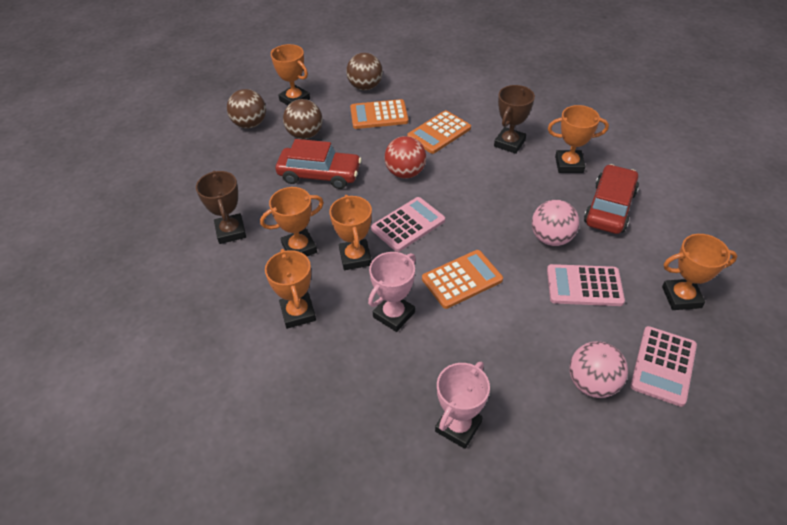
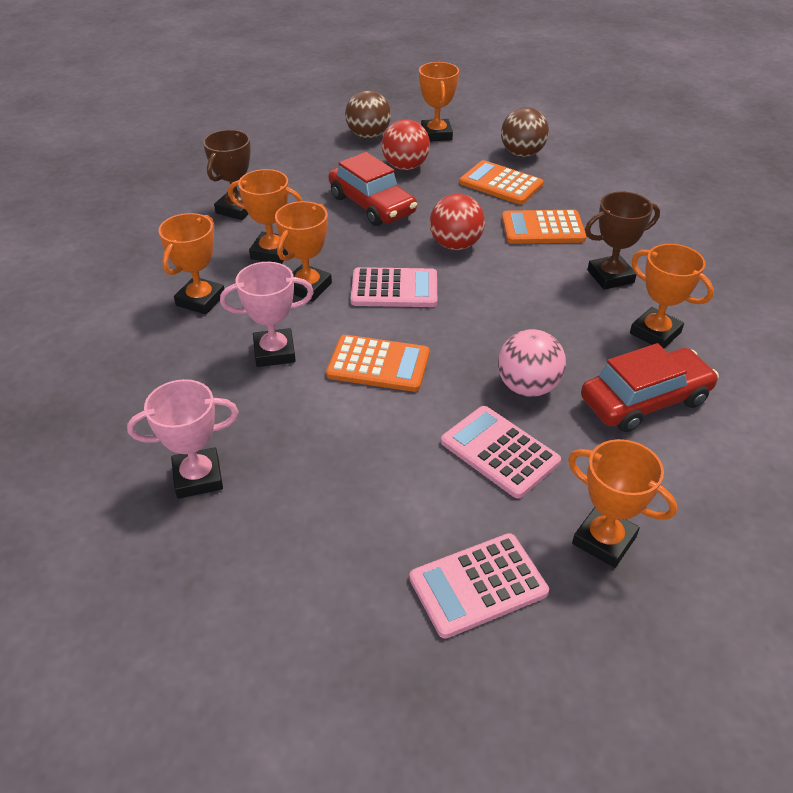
camera: 40 degrees right, 5 degrees down
(305, 135) = (405, 167): brown ball -> red ball
(592, 383) = (374, 541): pink ball -> none

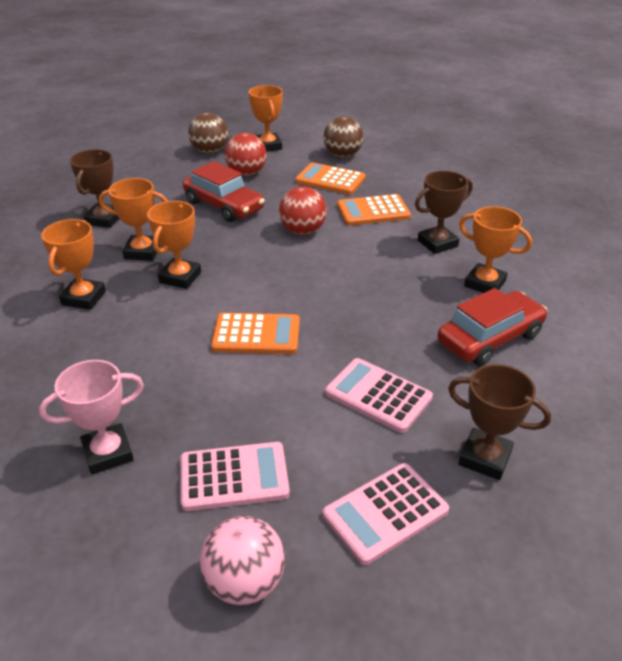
camera: 10 degrees left, 5 degrees down
(274, 352) = (160, 335): pink trophy -> none
(394, 289) = (257, 271): pink calculator -> pink calculator (234, 477)
(527, 387) = (390, 339): pink ball -> pink ball (245, 582)
(604, 540) = (485, 458): orange trophy -> brown trophy

